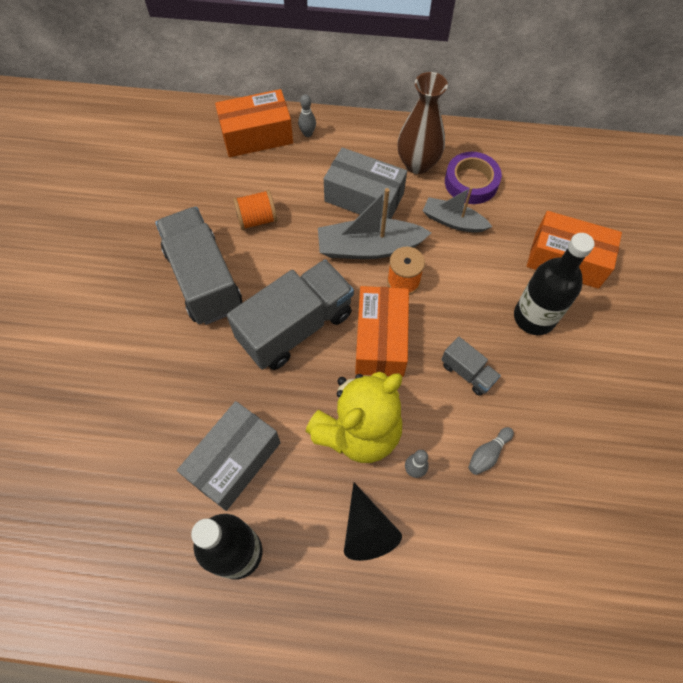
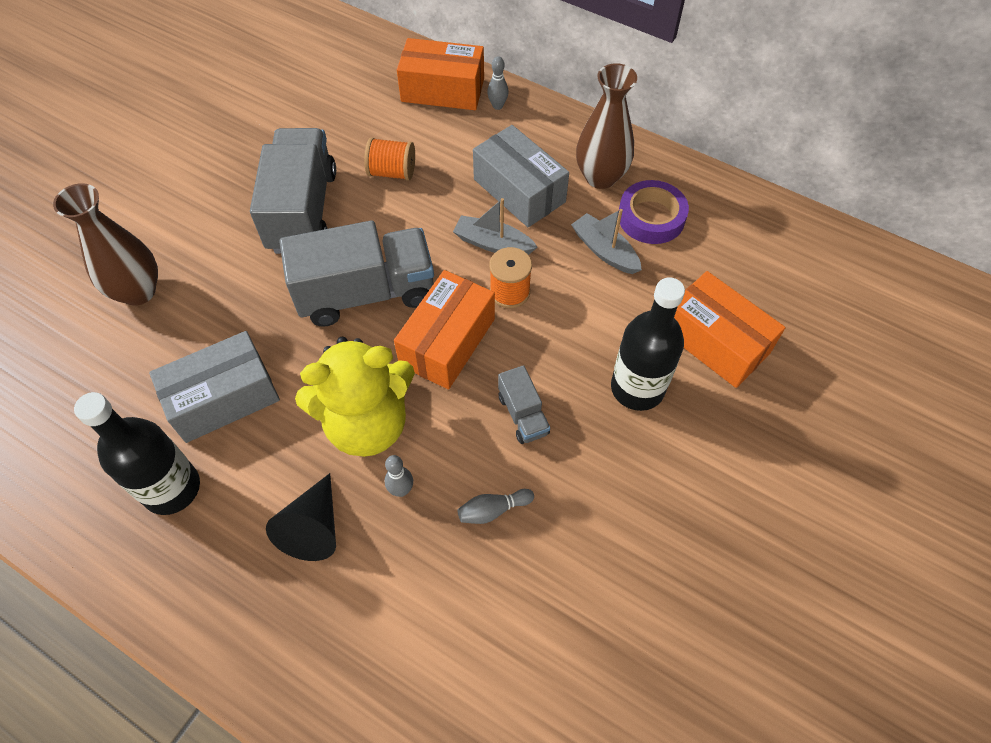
camera: 25 degrees right, 5 degrees down
(106, 403) = (138, 291): none -> brown vase
(369, 248) = (493, 244): grey boat -> grey boat, size x0.64

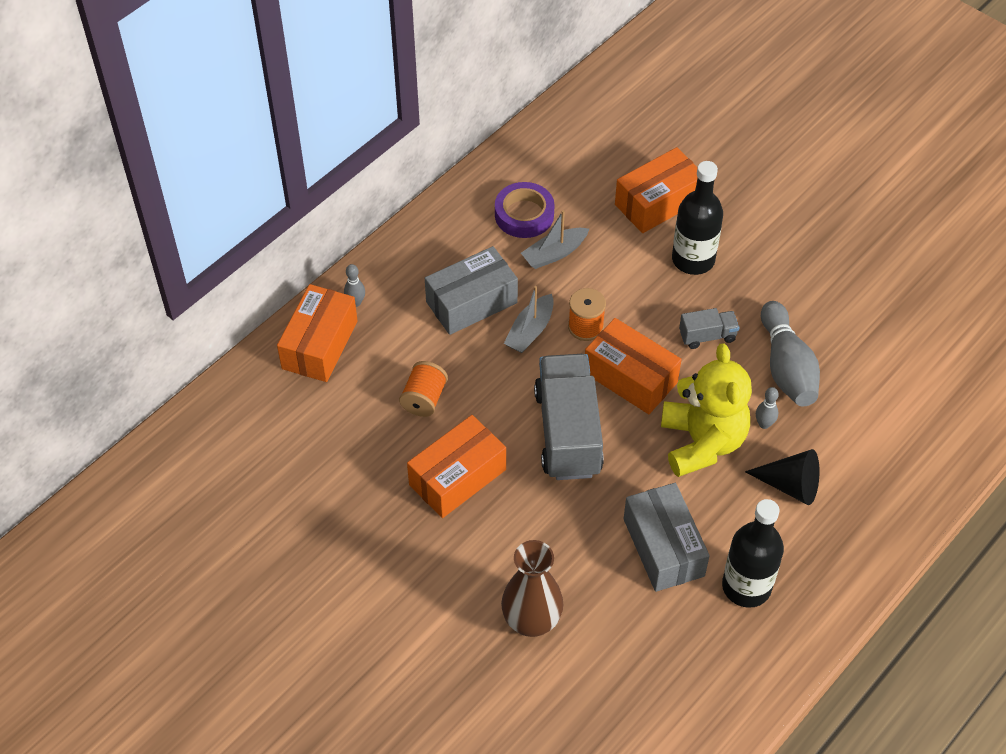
camera: 80 degrees left, 5 degrees down
(302, 211) = (457, 477): grey truck -> orange box
(493, 510) = (786, 367): grey bowling pin -> grey bowling pin, size x2.15
(600, 177) = (469, 240): brown vase -> none

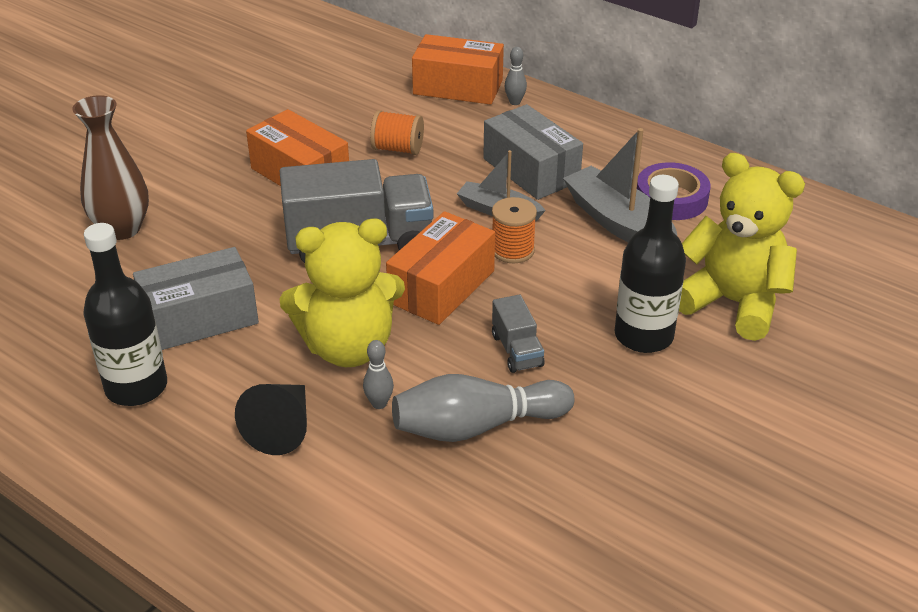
camera: 85 degrees right, 15 degrees down
(554, 254) = (618, 223): grey boat -> grey boat, size x1.57
(658, 202) = (732, 303): orange box -> yellow teddy bear

